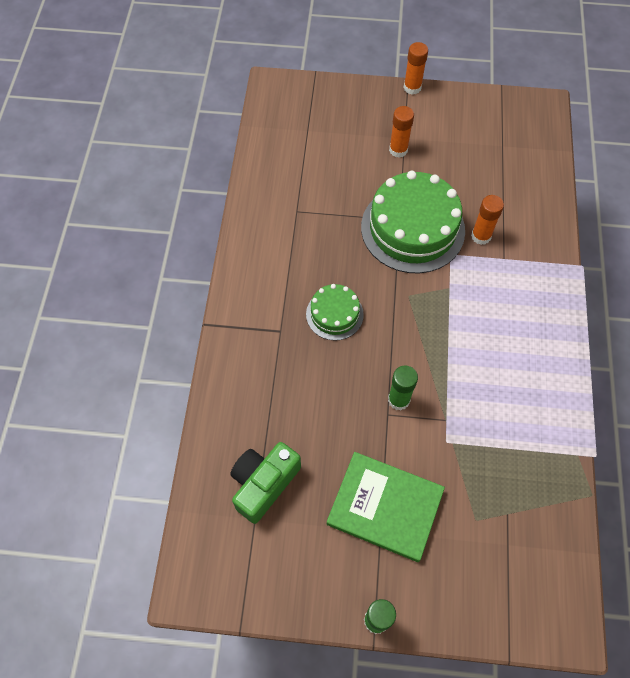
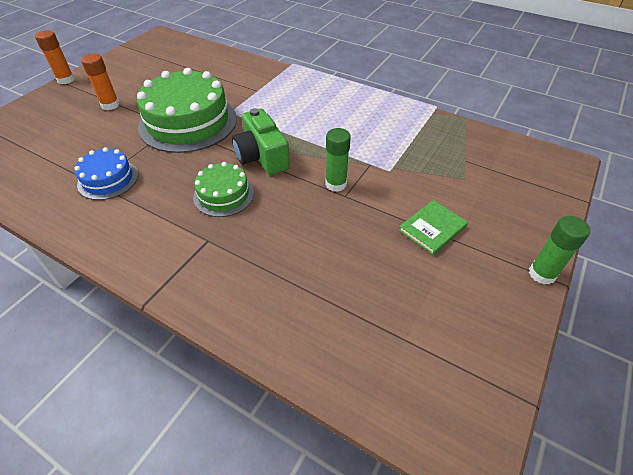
camera: 65 degrees left, 15 degrees down
(263, 484) = (368, 316): green camera -> green camera (262, 156)
(305, 218) = (108, 179): none -> blue cake
(385, 507) = (432, 228): green book -> green book, size x0.56
(481, 236) = (229, 94): orange glue stick -> none

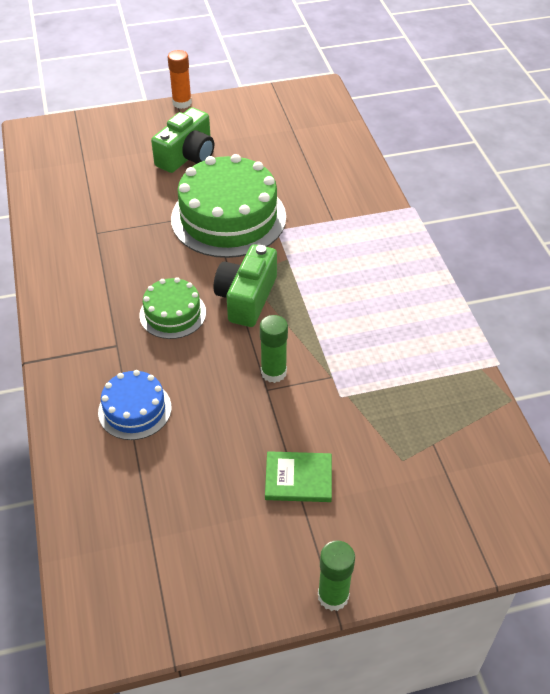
camera: 45 degrees right, 0 degrees up
(108, 179) = (108, 236): blue cake -> blue cake (135, 409)
(110, 105) = (187, 156): orange glue stick -> green camera

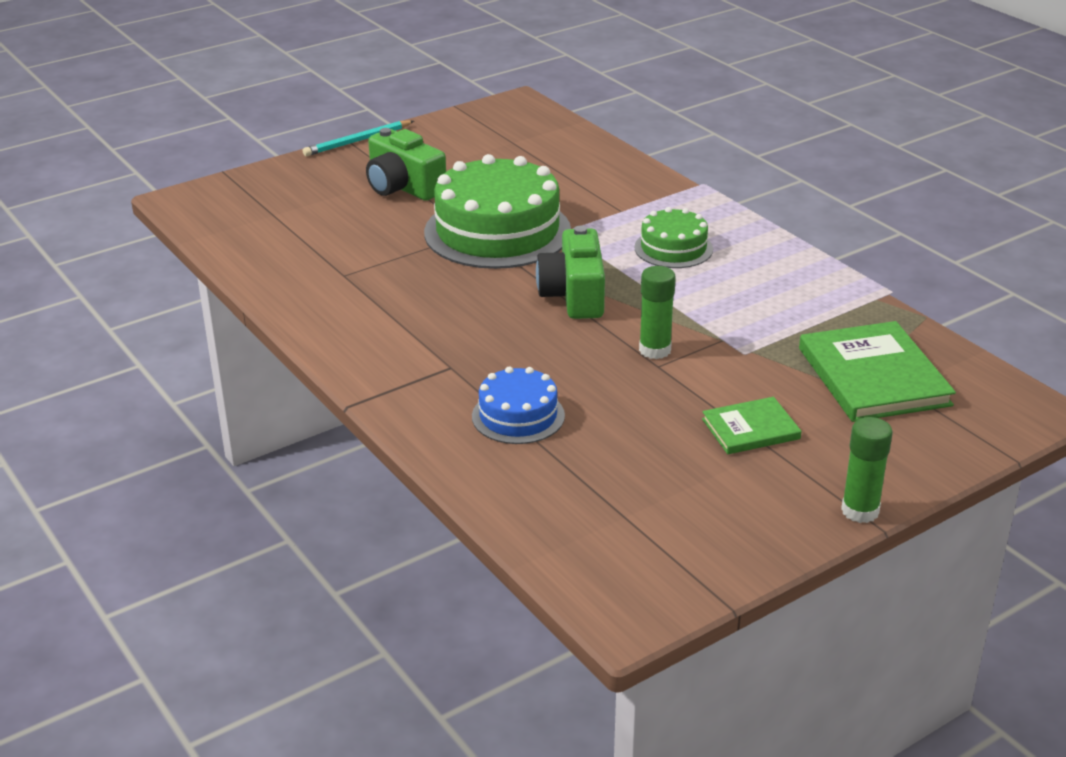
camera: 20 degrees left, 15 degrees down
(172, 313) = (497, 326): green cake -> green cake (673, 248)
(182, 103) = (357, 141): orange glue stick -> turquoise pencil
(187, 156) = (403, 187): green camera -> green camera turned 120 degrees clockwise
(429, 453) = (873, 376): none -> green book

